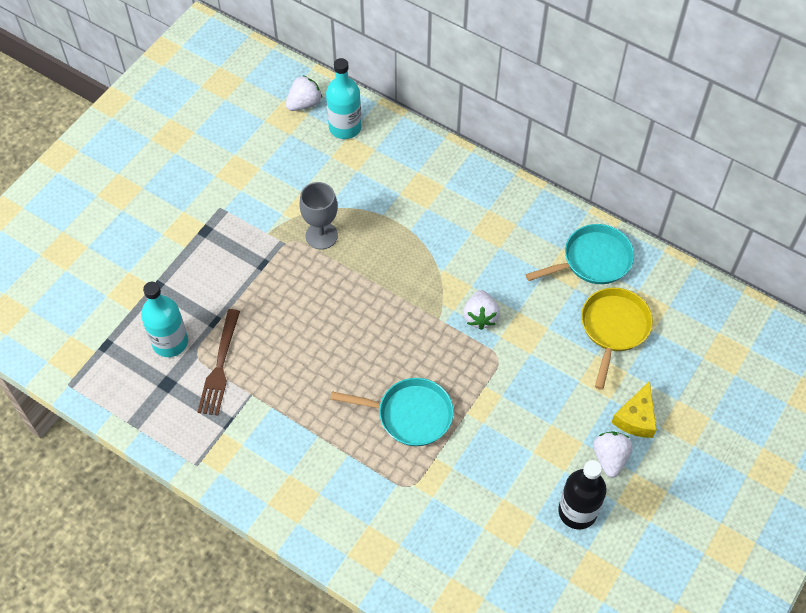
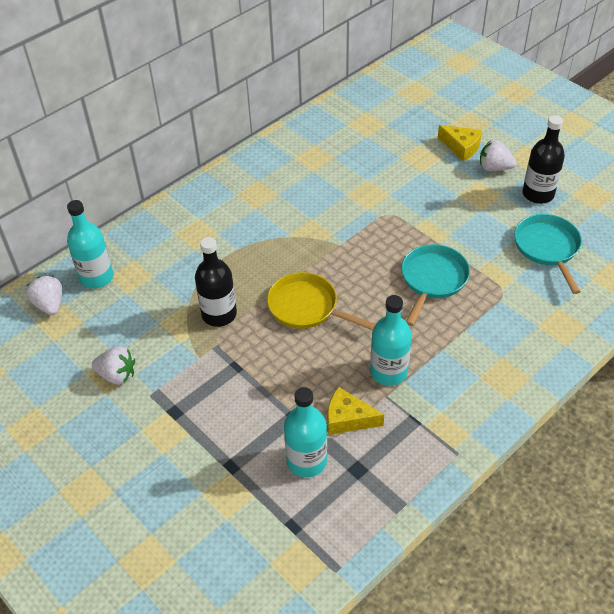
camera: 75 degrees left, 10 degrees down
(220, 366) = (348, 419): brown fork -> yellow cheese
(280, 392) = (388, 371): none -> turquoise bottle
(321, 235) = (219, 314): grey goblet -> black bottle
(480, 317) = (345, 218): white strawberry -> white strawberry (117, 375)
(592, 260) = (311, 143): turquoise pan -> turquoise pan (547, 248)
(613, 328) = (379, 143): yellow pan -> yellow pan (307, 307)

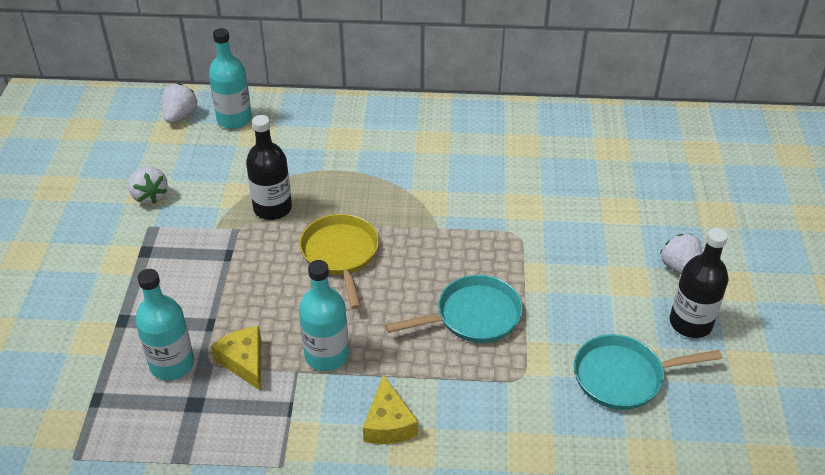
camera: 45 degrees right, 5 degrees down
(461, 147) = (674, 228): yellow cheese -> yellow cheese (388, 423)
(547, 248) = (624, 376): turquoise pan -> turquoise pan turned 135 degrees counterclockwise

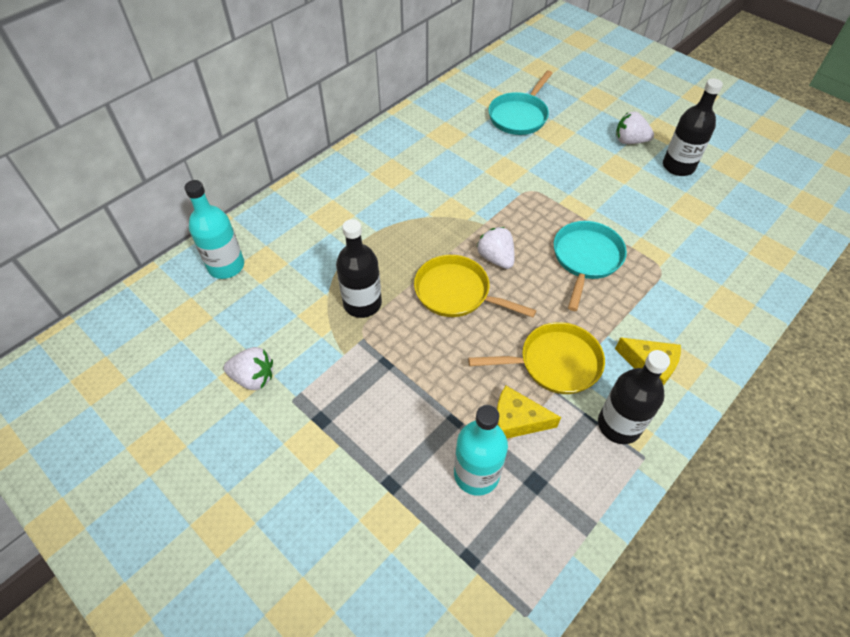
camera: 50 degrees left, 10 degrees up
(180, 116) = (175, 298): white strawberry -> white strawberry (496, 258)
(300, 432) = (619, 425): none -> black bottle
(326, 355) = (554, 363): turquoise bottle -> yellow pan
(624, 376) = (699, 222): turquoise pan -> turquoise pan (519, 116)

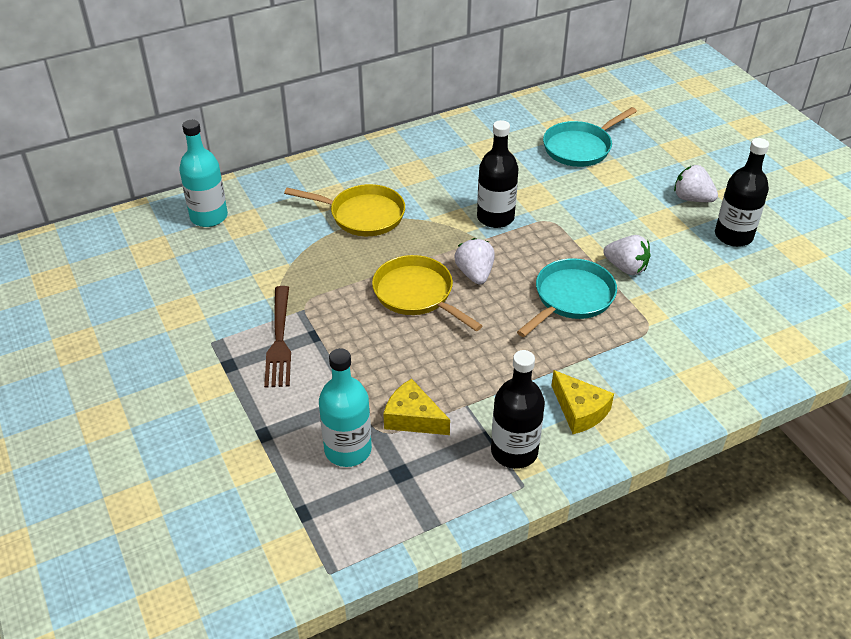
camera: 20 degrees right, 10 degrees down
(253, 378) = (186, 315): white strawberry -> white strawberry (626, 267)
(356, 378) = (279, 340): none -> brown fork
(362, 303) = (319, 280): black bottle -> black bottle (495, 217)
(554, 363) = (480, 380): yellow pan -> yellow pan (362, 215)

